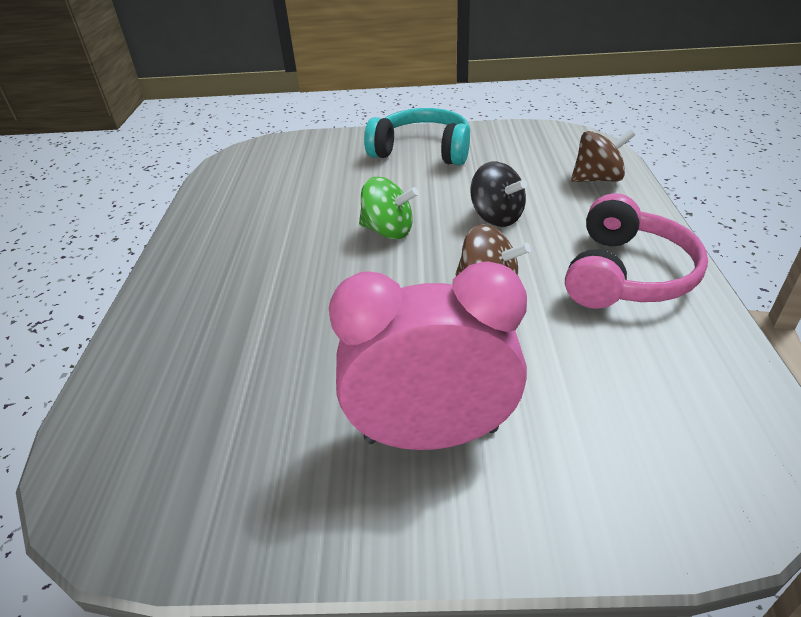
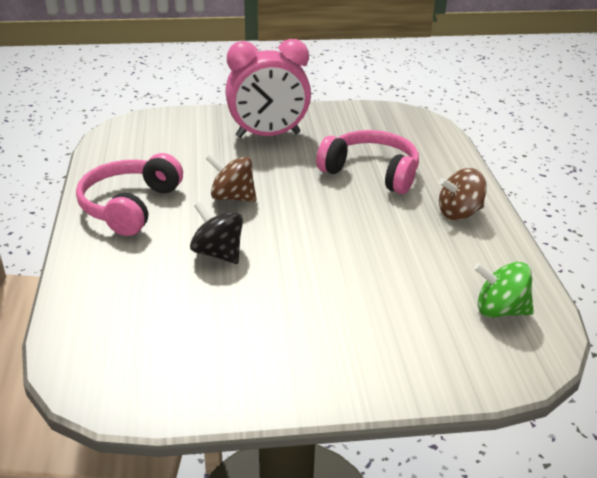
camera: 170 degrees right, 5 degrees down
(276, 329) = (371, 172): none -> pink headphones
(388, 231) = (316, 239): green spinning top -> green spinning top (500, 310)
(422, 151) = (300, 352): turquoise headphones -> none
(597, 179) = (100, 301): brown spinning top -> brown spinning top (459, 213)

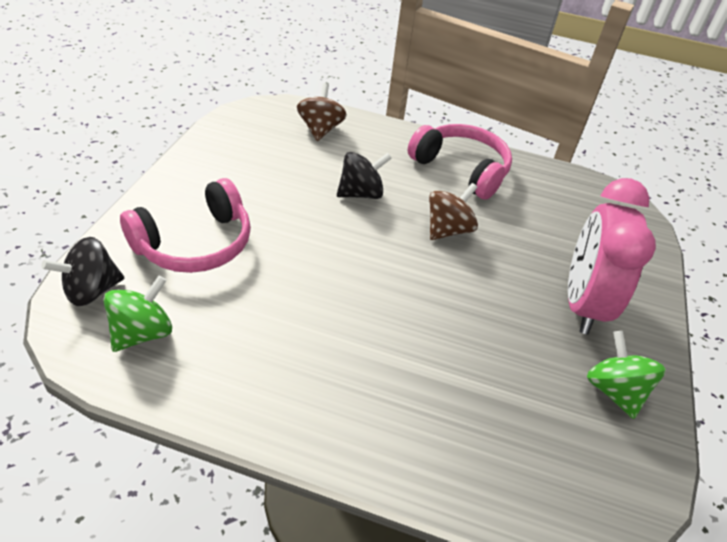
camera: 110 degrees right, 10 degrees up
(335, 121) = (614, 391): none -> green spinning top
(371, 172) = (454, 362): pink headphones -> pink headphones (195, 244)
(459, 213) = (318, 402): brown spinning top -> brown spinning top (320, 129)
(497, 363) = (92, 290): none -> black spinning top

